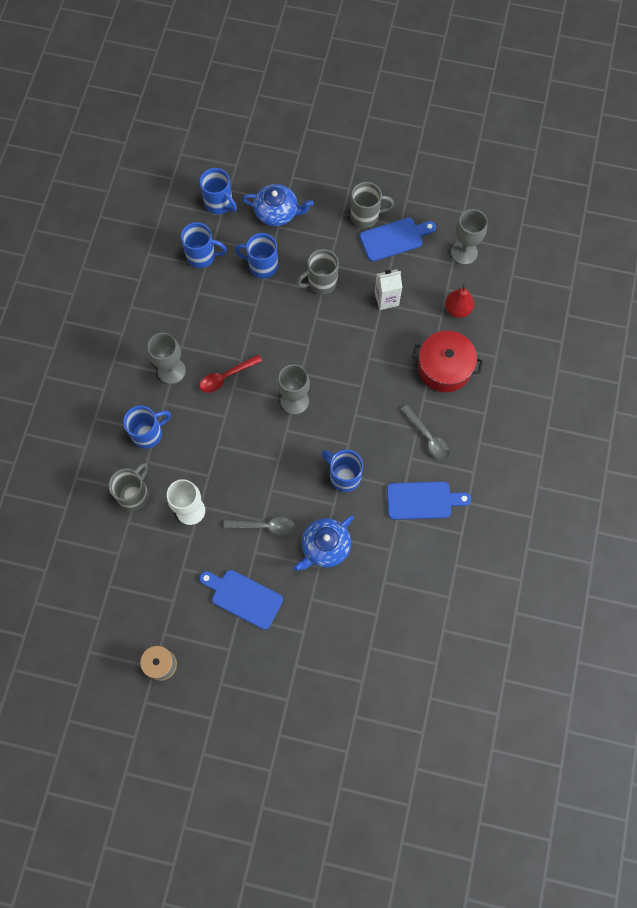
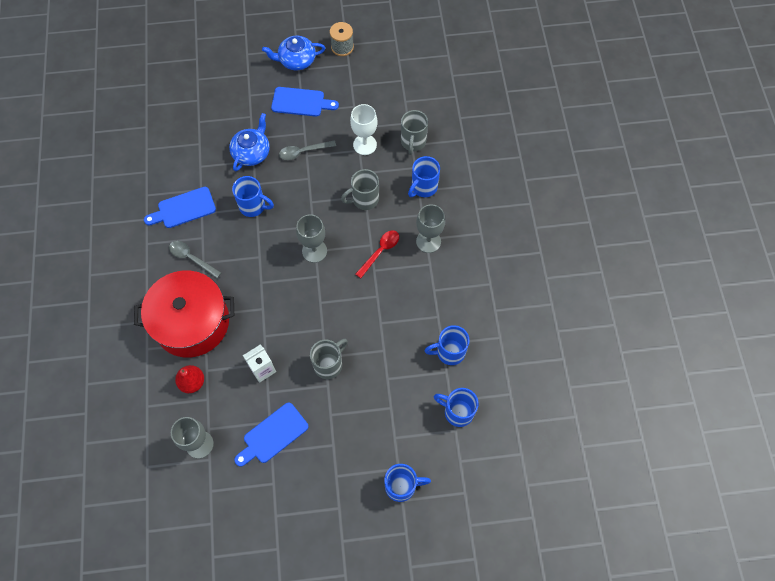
camera: 160 degrees right, 5 degrees down
(262, 266) = (390, 362): blue mug -> blue mug (401, 486)
(277, 212) = (397, 422): blue teapot -> blue teapot (296, 60)
(366, 216) = (308, 450): grey mug -> grey mug (364, 199)
(444, 368) = (192, 322): red pot -> red pot, size x1.50

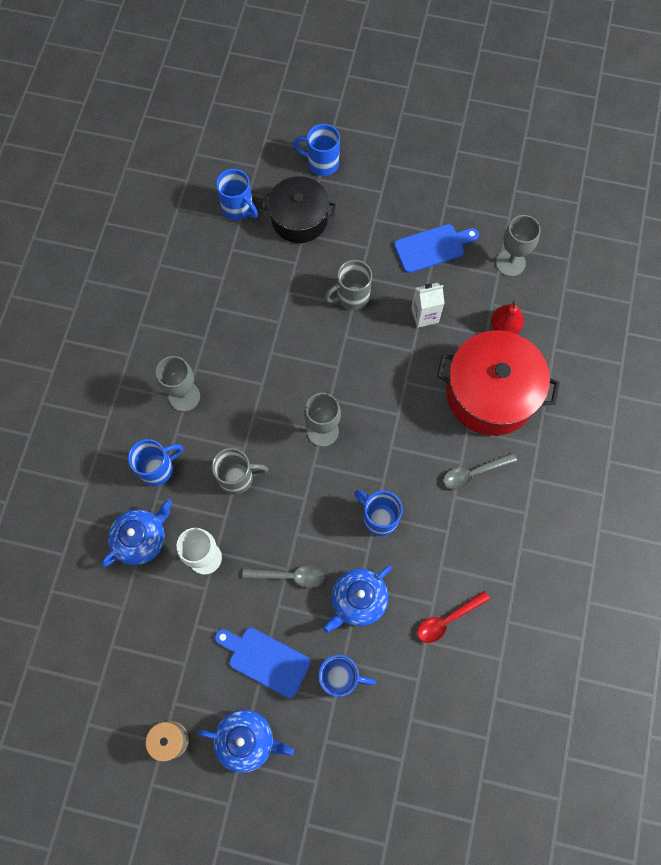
camera: 160 degrees left, 5 degrees up
(183, 208) = (469, 546): blue cutting board -> none
(191, 258) = (473, 473): grey spoon -> grey spoon turned 105 degrees clockwise
(380, 251) = (245, 403): red spoon -> red spoon (447, 620)
(400, 421) = (299, 219): none -> black pot
(413, 142) = (141, 538): grey mug -> blue teapot
(449, 352) = (219, 267): blue mug -> blue mug (340, 677)

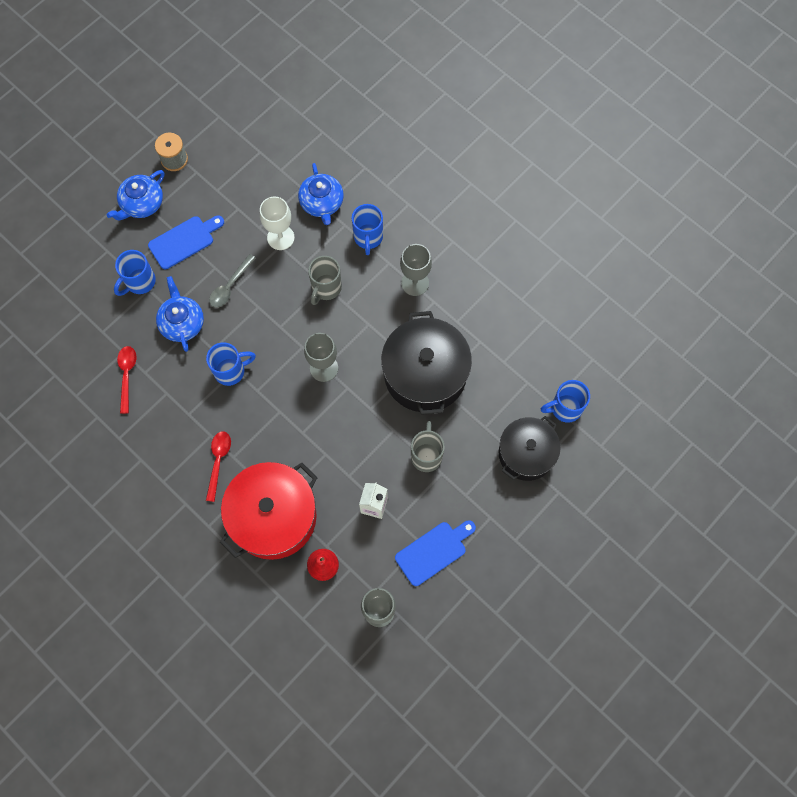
camera: 120 degrees right, 0 degrees up
(274, 338) = (425, 374): none -> black pot
(322, 163) = (574, 504): blue mug -> none
(432, 247) = (433, 551): blue cutting board -> blue cutting board turned 135 degrees counterclockwise
(473, 473) = (218, 461): grey spoon -> red spoon

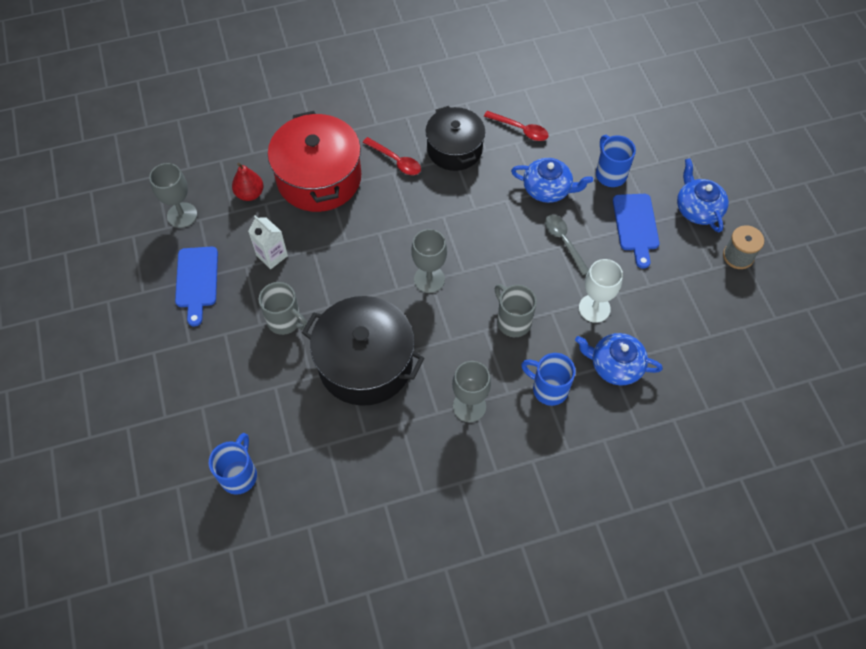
camera: 120 degrees right, 10 degrees down
(231, 371) = (475, 205): blue mug -> none
(526, 453) = (222, 409): black pot -> black pot (454, 149)

